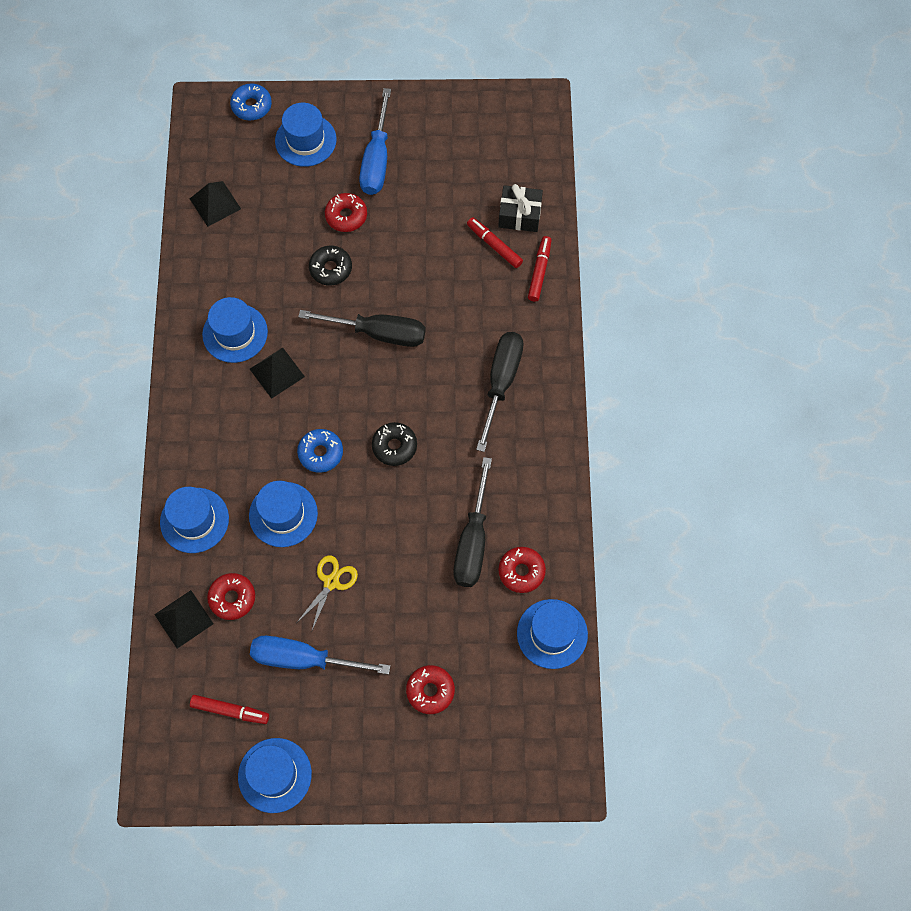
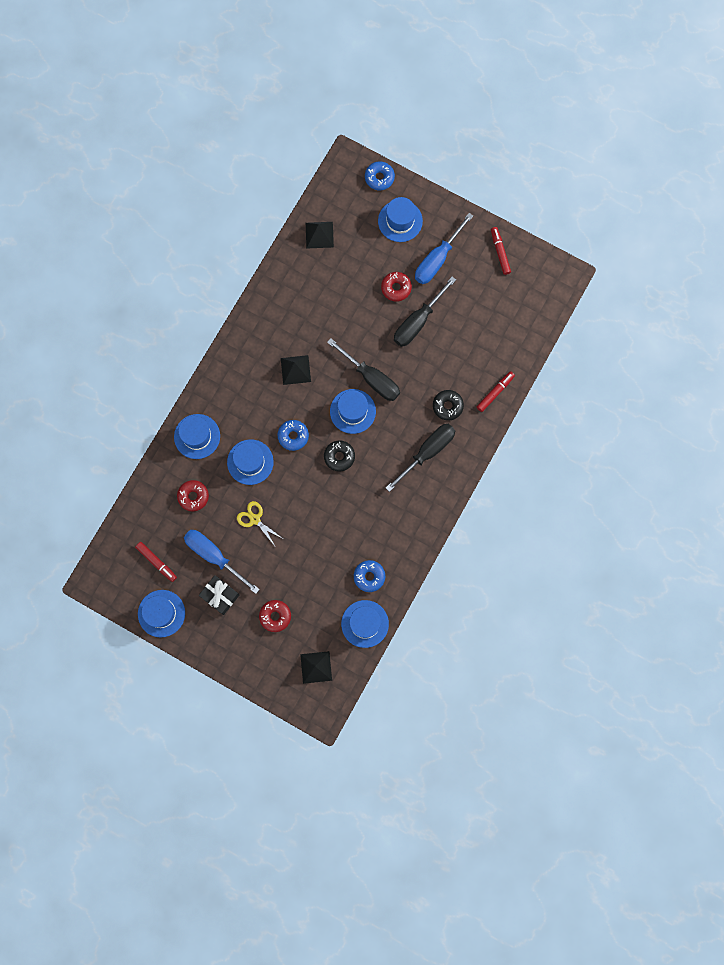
camera: 30 degrees right, 10 degrees up
(184, 619) = (159, 493): black pyramid -> black pyramid (316, 667)
(235, 333) = (284, 330): blue hat -> blue hat (352, 411)
(331, 269) = (366, 319): black donut -> black donut (447, 406)
(331, 582) = (255, 519): yellow scissors -> yellow scissors turned 105 degrees counterclockwise
(473, 541) = (351, 541): black screwdriver -> black screwdriver (418, 321)
(494, 245) = (477, 359): red marker -> red marker (500, 252)
(519, 215) = (505, 347): black gift -> black gift (220, 596)
(521, 571) = (369, 576): red donut -> blue donut

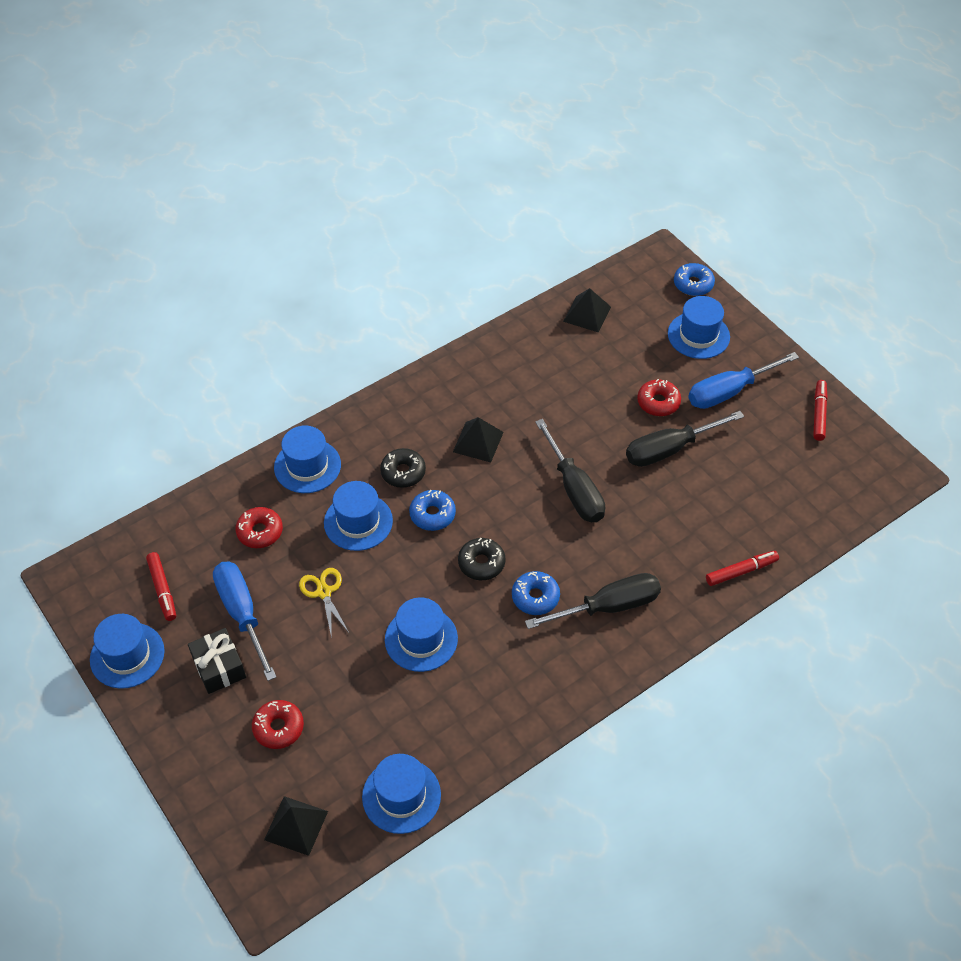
camera: 25 degrees right, 25 degrees down
(352, 411) = (528, 517): blue hat -> blue hat (421, 639)
(369, 576) = (442, 733): blue donut -> blue donut (535, 597)
(447, 406) = (664, 561): black donut -> black donut (403, 472)

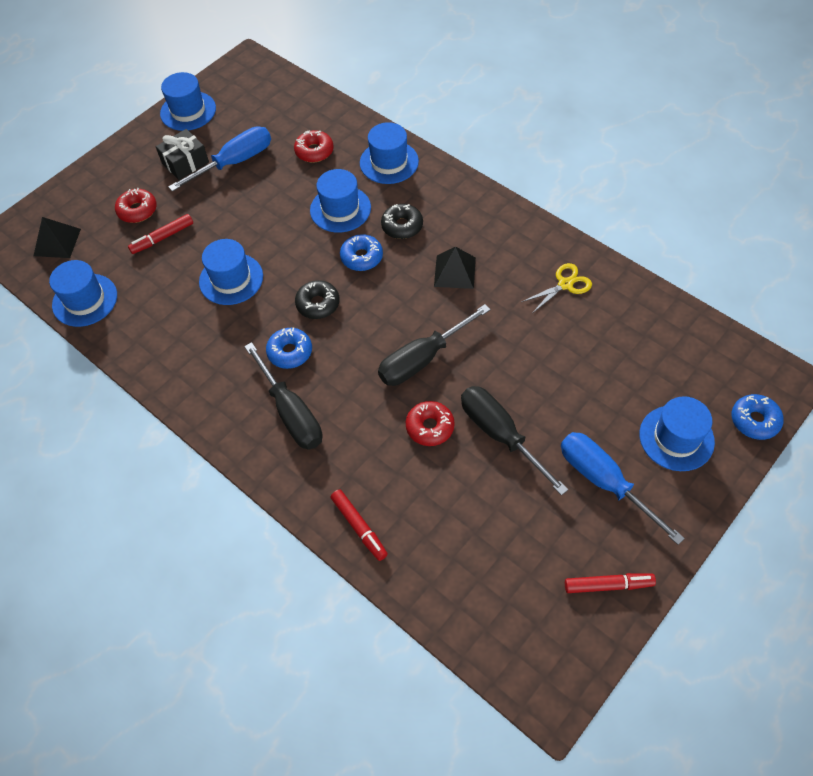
camera: 80 degrees right, 5 degrees up
(162, 589) = (248, 112): red marker -> red marker (162, 238)
(324, 592) = (265, 205): yellow scissors -> yellow scissors (565, 284)
(587, 314) = (659, 327): black pyramid -> none
(658, 402) = (561, 413): red donut -> red donut (430, 427)

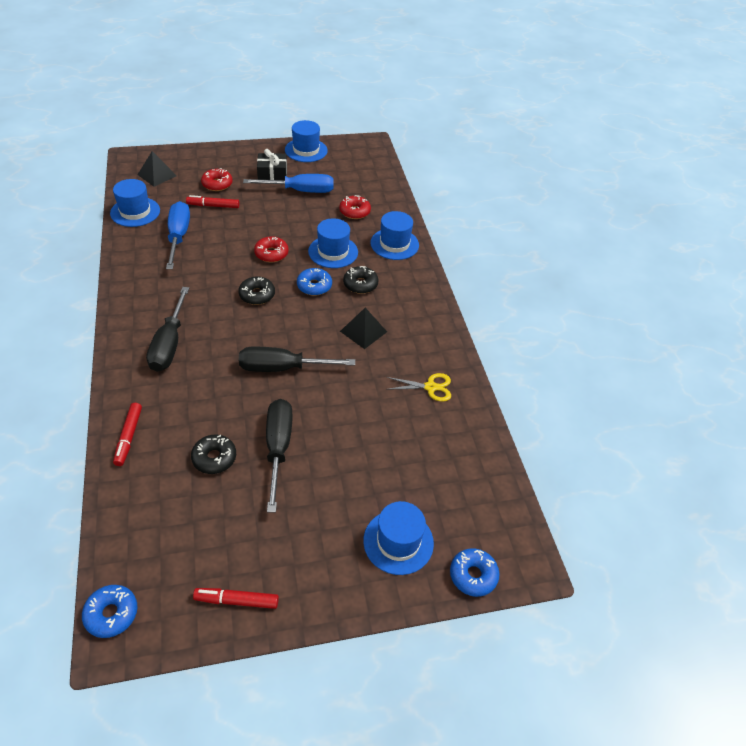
camera: 30 degrees right, 10 degrees down
(231, 279) = (224, 250): blue hat -> none
(290, 352) = (209, 310): blue donut -> blue donut (111, 614)
(430, 427) = (239, 411): red donut -> red donut (271, 254)
(457, 486) = (214, 458): none -> black donut
(604, 482) = (313, 531): blue screwdriver -> blue screwdriver (178, 236)
(608, 585) = (237, 600): red marker -> red marker turned 150 degrees clockwise

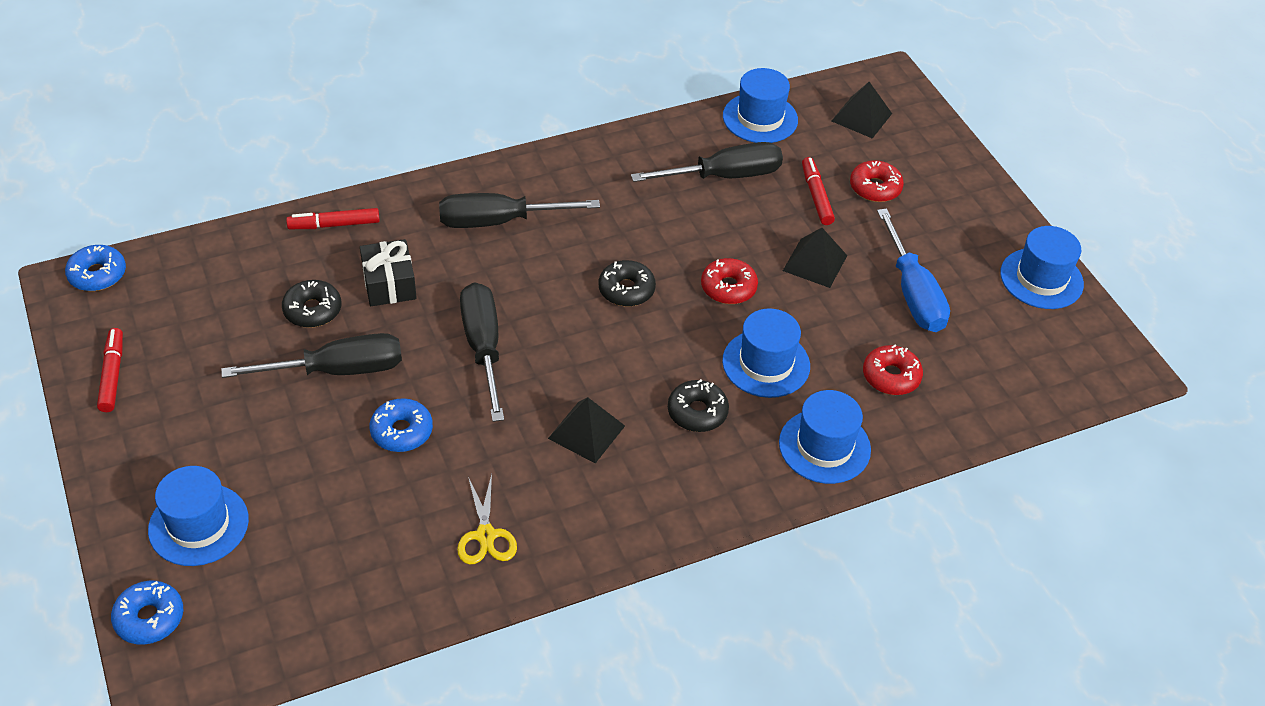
camera: 80 degrees right, 0 degrees up
(178, 236) = (724, 176): blue screwdriver -> black screwdriver
(265, 218) = (815, 263): none -> black pyramid
(272, 175) = (938, 249): black gift -> black gift (389, 284)
(314, 286) = (671, 353): blue donut -> blue donut (401, 431)

